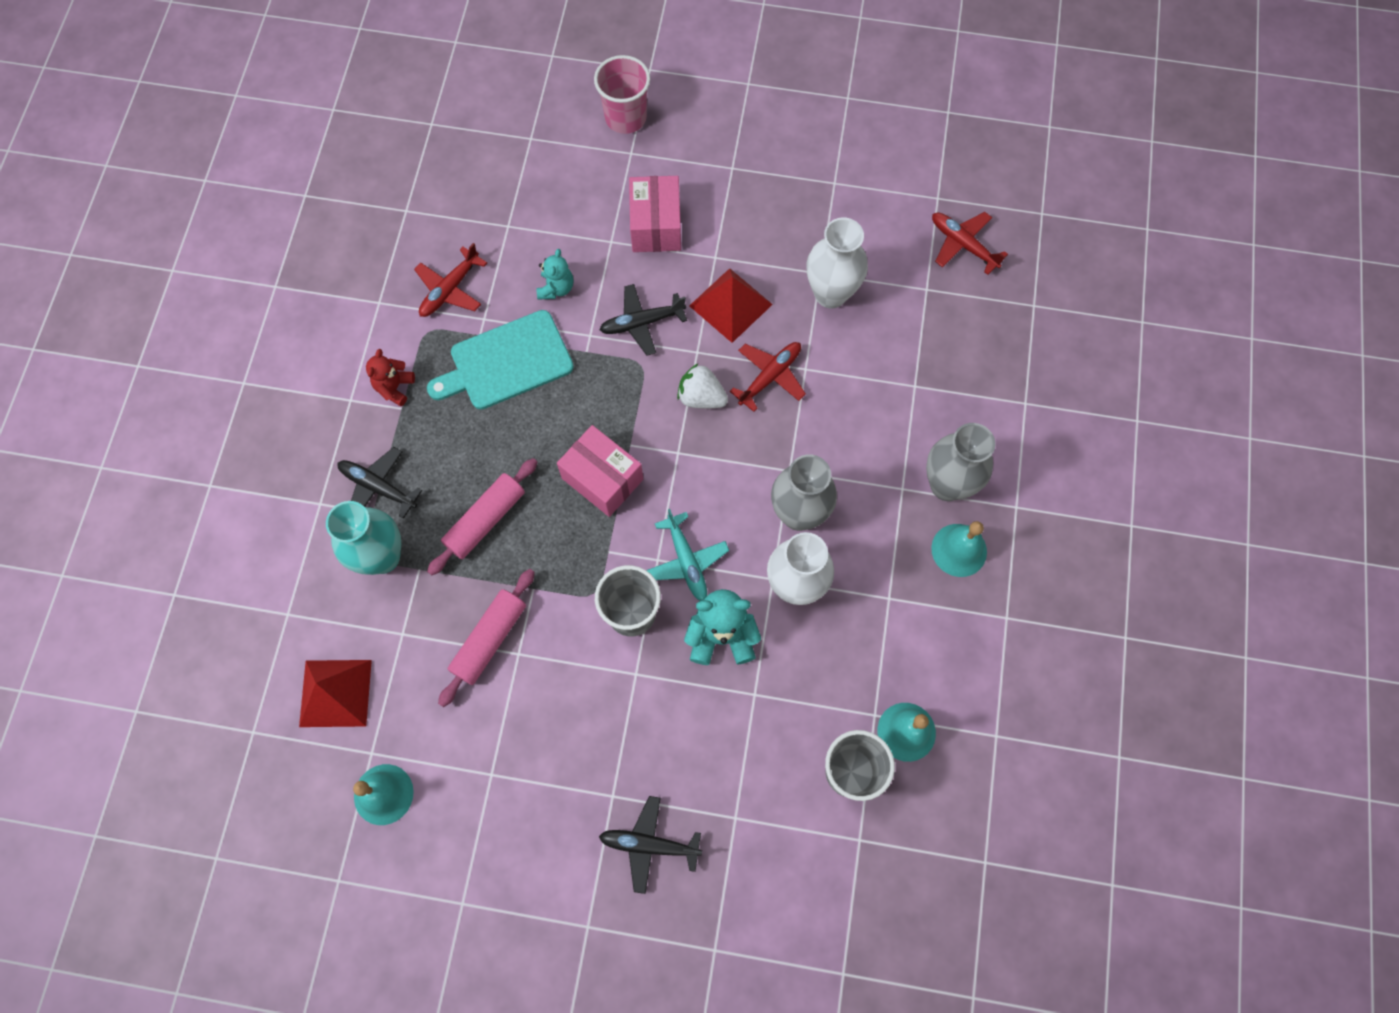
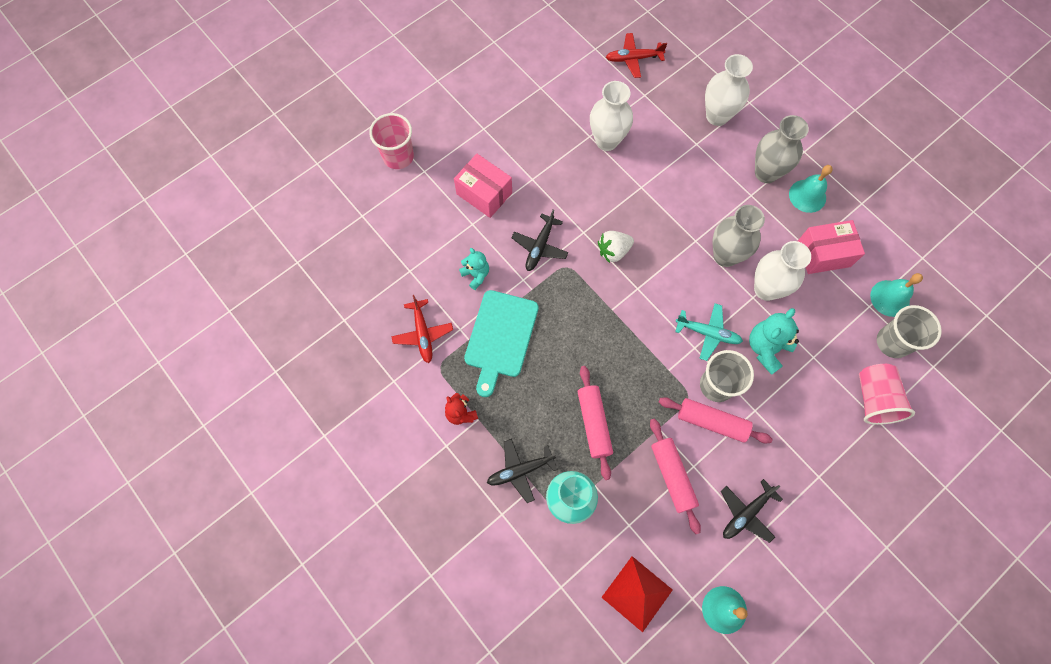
camera: 50 degrees left, 0 degrees up
(584, 638) = (712, 422): none -> pink rolling pin
(602, 479) = (621, 340): pink box -> pink box (823, 254)
(650, 845) = (862, 477): black plane -> black plane (746, 513)
(730, 305) = (569, 194): red pyramid -> none
(758, 796) = (874, 399): none -> pink cup
(769, 377) = (631, 208): red plane -> none
(972, 382) = (717, 116): none -> white vase

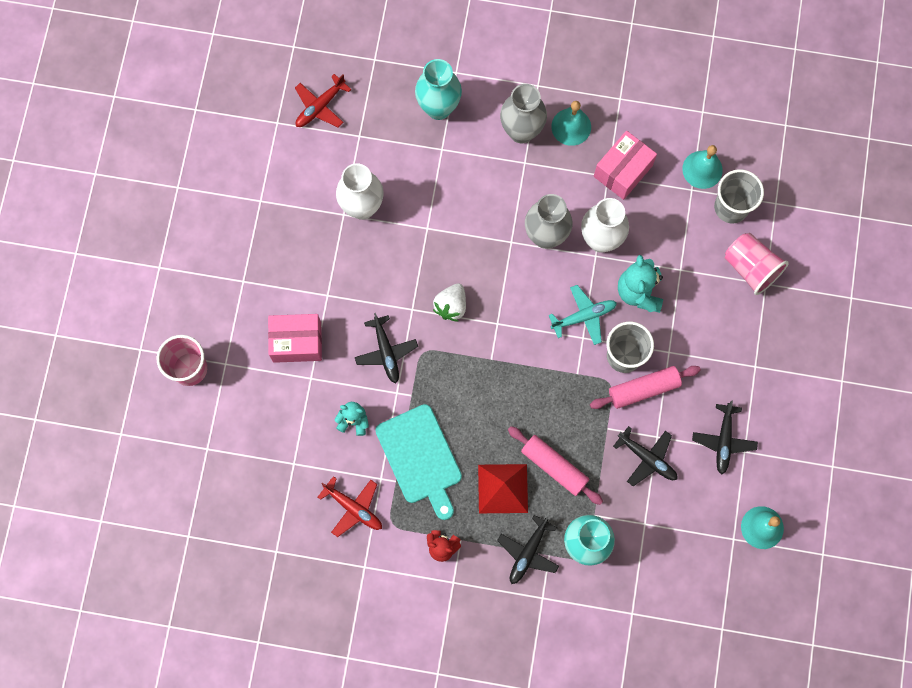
camera: 40 degrees left, 5 degrees up
(637, 593) = (691, 570): red pyramid -> red pyramid (502, 488)
(672, 476) = (647, 458): pink rolling pin -> black plane
(717, 116) = (438, 108): white vase -> turquoise vase

